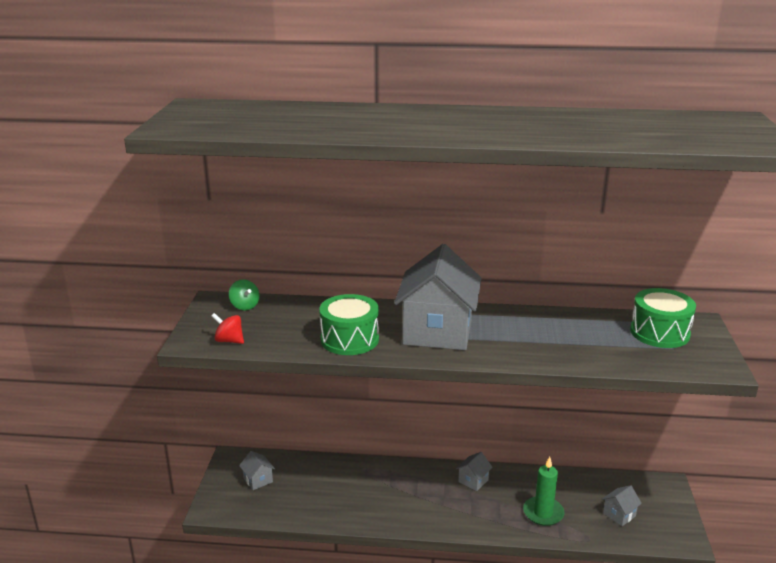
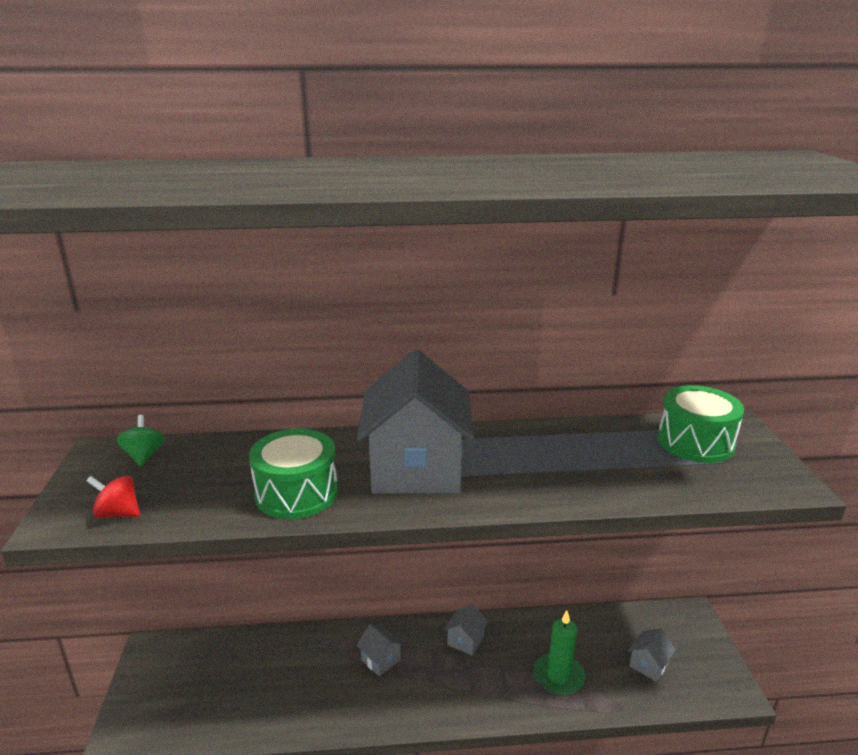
camera: 10 degrees left, 0 degrees up
(244, 306) = (144, 455): green spinning top -> green spinning top turned 150 degrees counterclockwise
(258, 480) = (187, 679): grey house -> grey house (381, 660)

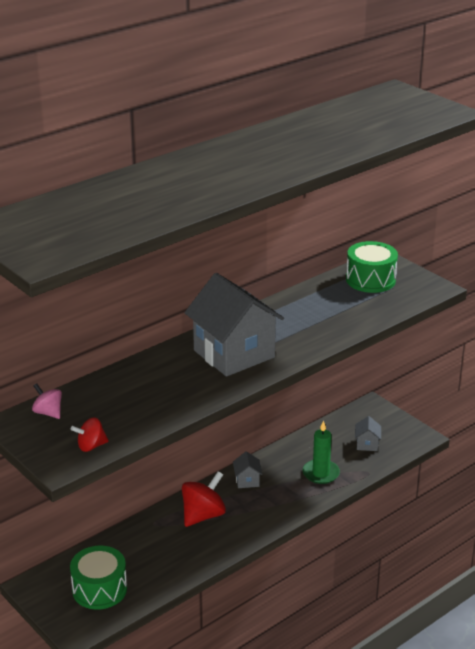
camera: 35 degrees left, 5 degrees up
(144, 455) = (48, 413): green spinning top -> pink spinning top
(296, 493) = (182, 393): green drum -> green drum (99, 589)
(381, 660) = (203, 515): grey house -> red spinning top

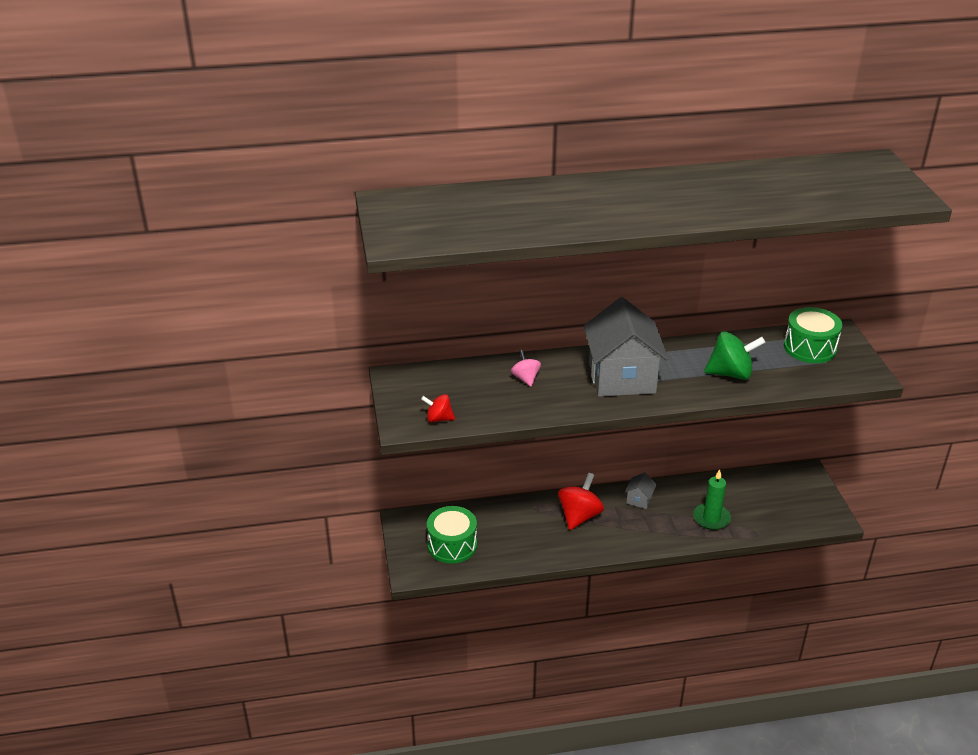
camera: 30 degrees right, 5 degrees up
(48, 413) = (427, 378): pink spinning top -> pink spinning top (525, 378)
(203, 515) = (579, 516): red spinning top -> red spinning top turned 45 degrees counterclockwise
(324, 320) = (731, 373): none -> green spinning top
(367, 444) = (775, 507): grey house -> none

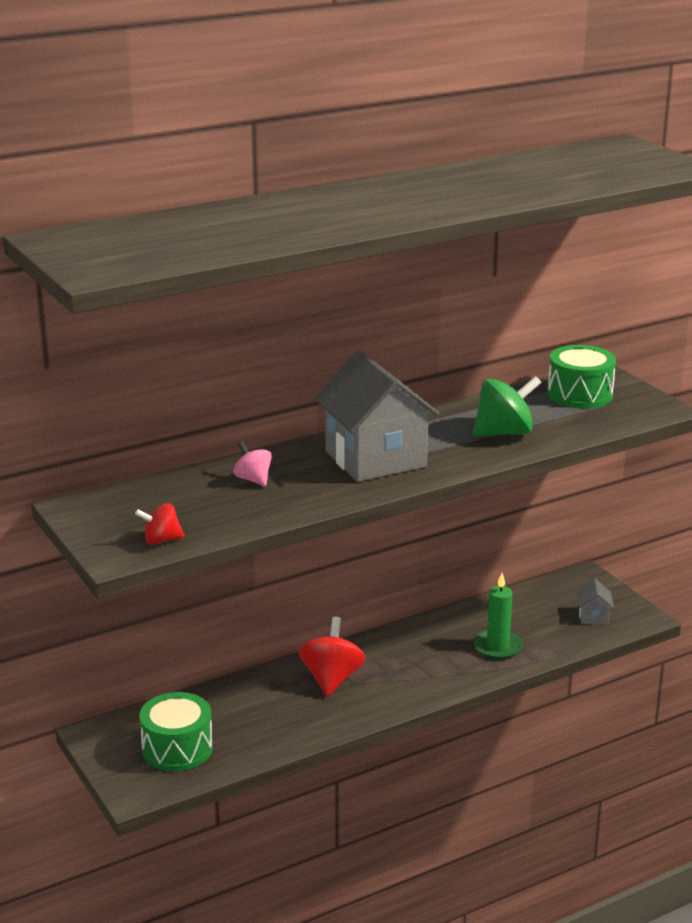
camera: 20 degrees left, 10 degrees down
(639, 500) = (399, 646): grey house -> grey house (593, 617)

